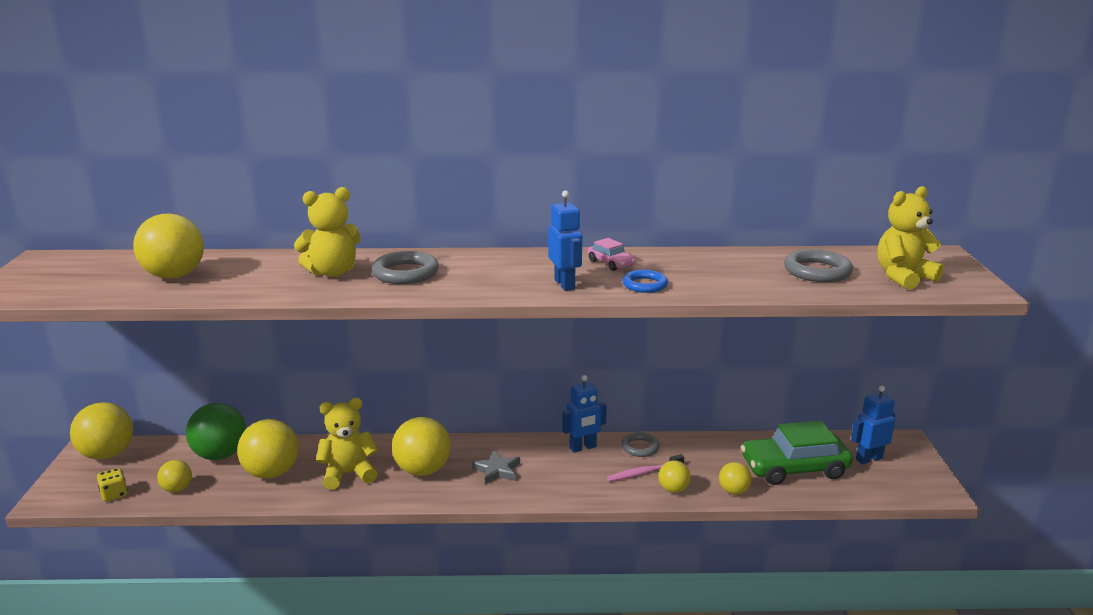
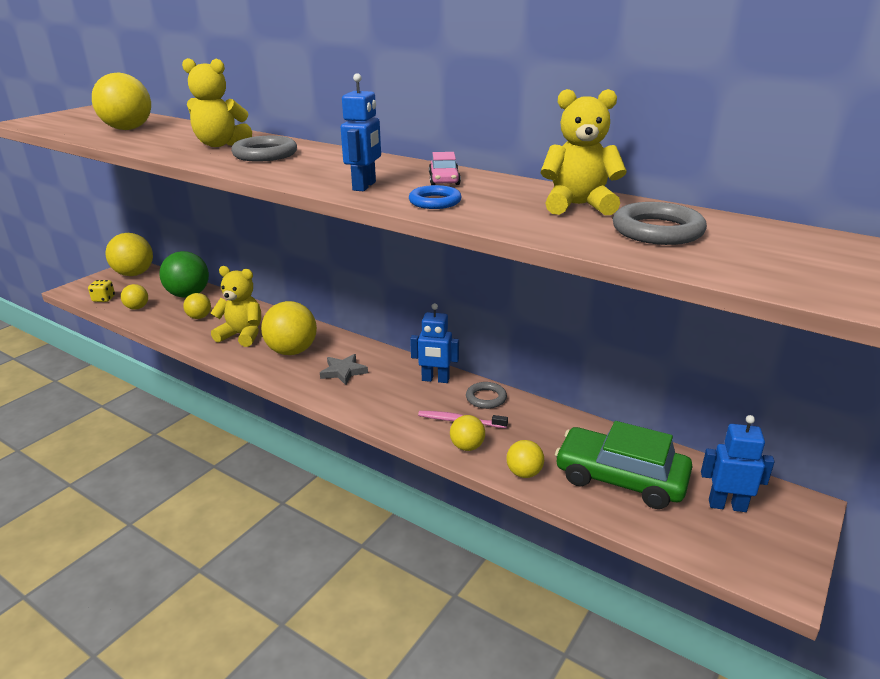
camera: 35 degrees right, 5 degrees up
(272, 473) = (199, 317): yellow ball -> yellow ball, size x0.53
(903, 277) = (768, 262): yellow teddy bear -> yellow teddy bear (578, 206)

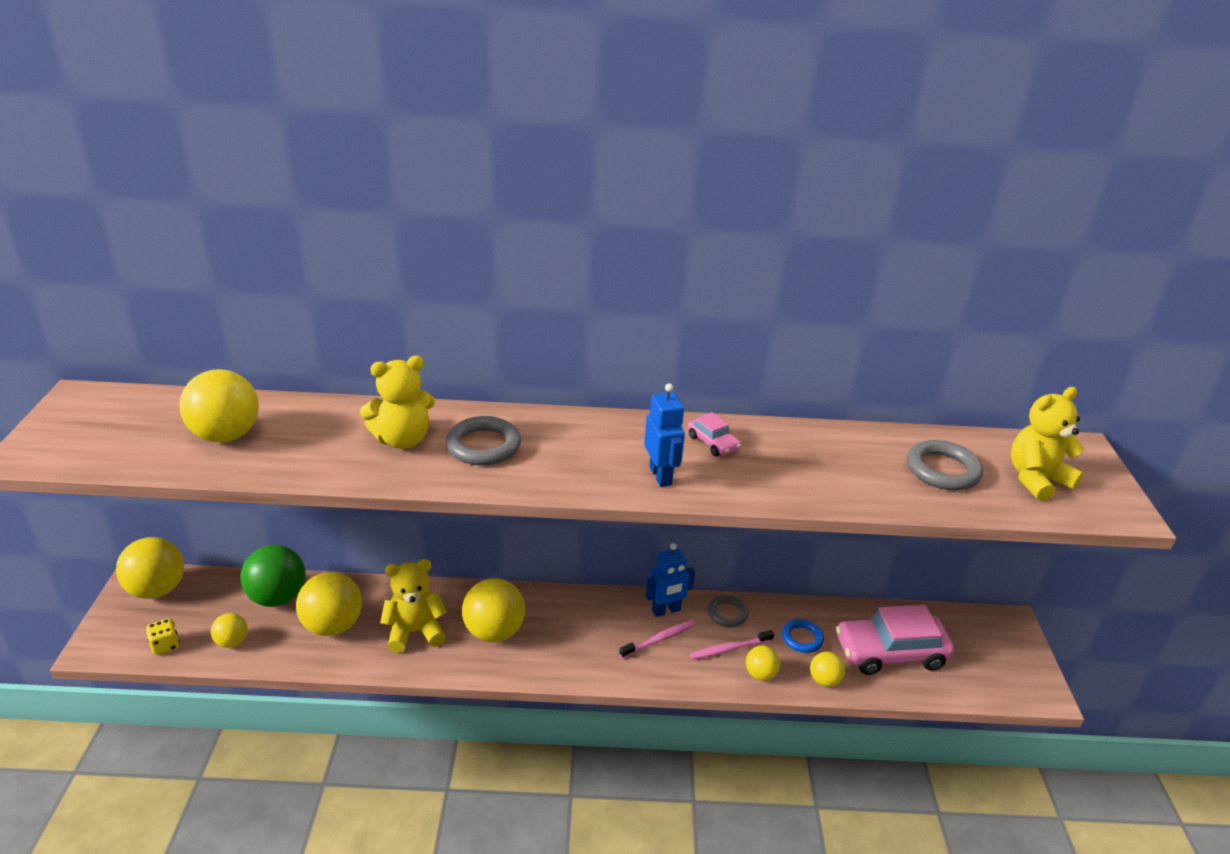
camera: 35 degrees left, 5 degrees up
(199, 317) = (333, 626): yellow ball -> yellow ball, size x1.88
(343, 372) = (573, 636): grey star -> none
(407, 395) = (659, 639): none -> pink toothbrush
(435, 202) = (749, 482): blue ring -> blue ring (802, 638)
(578, 206) = (857, 452): yellow teddy bear -> yellow teddy bear (1036, 479)
(620, 478) = (891, 652): green car -> pink car
(727, 505) = (971, 644): blue robot -> none

